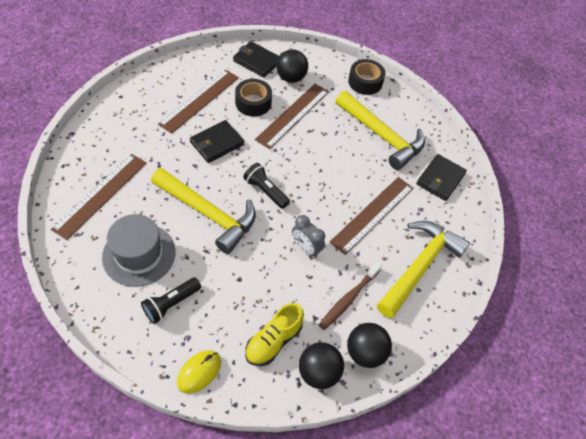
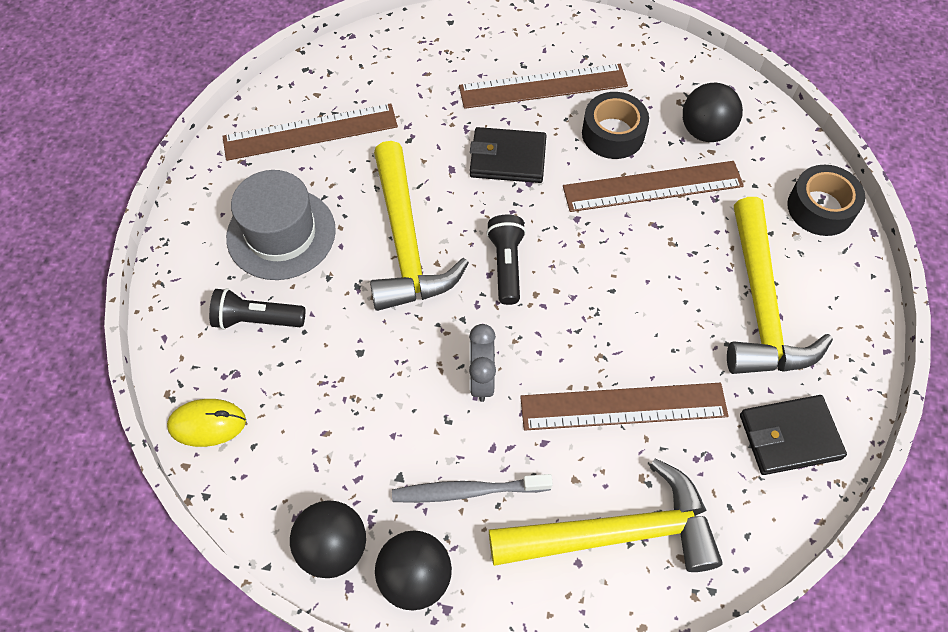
camera: 50 degrees right, 5 degrees up
(257, 61) = (678, 78): black wallet -> none
(273, 341) = (321, 461): yellow shoe -> none
(348, 299) = (467, 491): brown toothbrush -> grey toothbrush

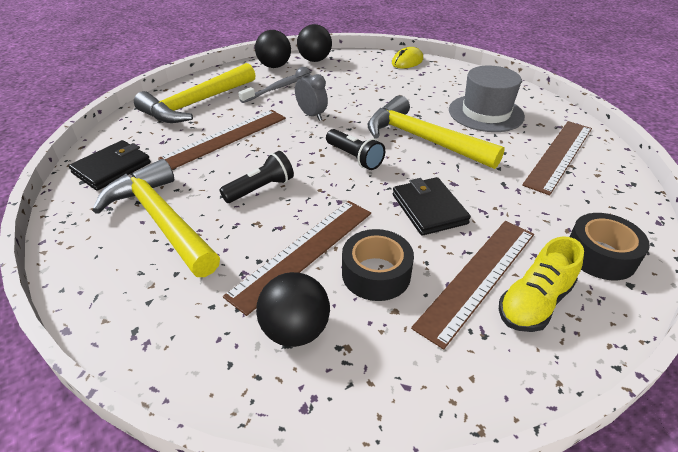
camera: 140 degrees right, 20 degrees down
(257, 319) = (441, 87): black flashlight -> black flashlight (260, 189)
(508, 158) = (429, 209): black wallet -> black wallet turned 75 degrees counterclockwise
(528, 51) = (534, 302): none -> yellow shoe
(820, 208) = (132, 322): black tape -> black tape (600, 255)

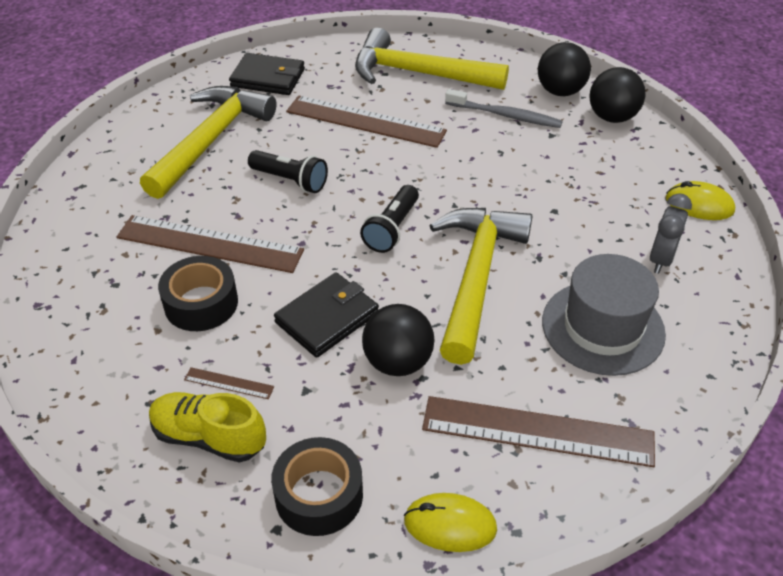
camera: 65 degrees right, 5 degrees up
(295, 330) = (111, 272): black ball -> black ball (398, 362)
(312, 115) = (461, 165): grey clock -> grey clock (661, 259)
(478, 277) = (229, 383): brown ruler -> brown ruler, size x0.41
(628, 205) = (450, 525): none -> yellow mouse

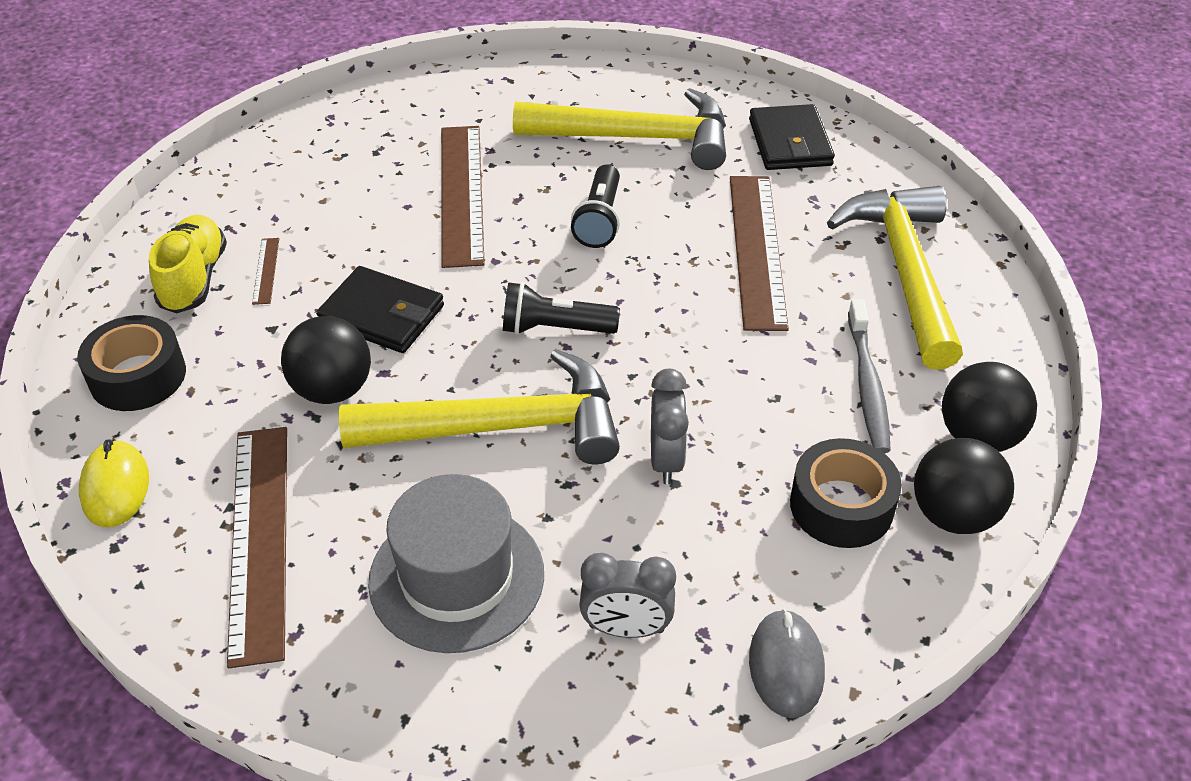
camera: 70 degrees right, 0 degrees up
(201, 303) = (370, 216): black tape -> black tape (841, 506)
(535, 209) = (666, 460): none -> grey clock
(699, 205) = (786, 666): yellow mouse -> grey mouse

